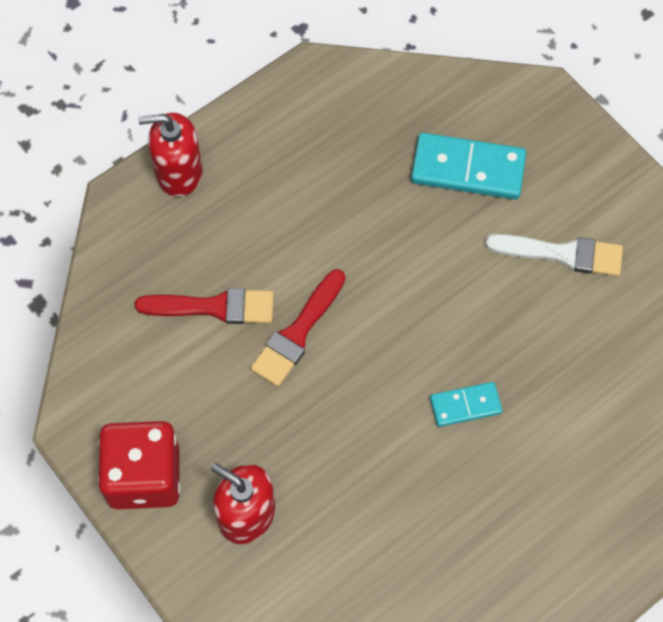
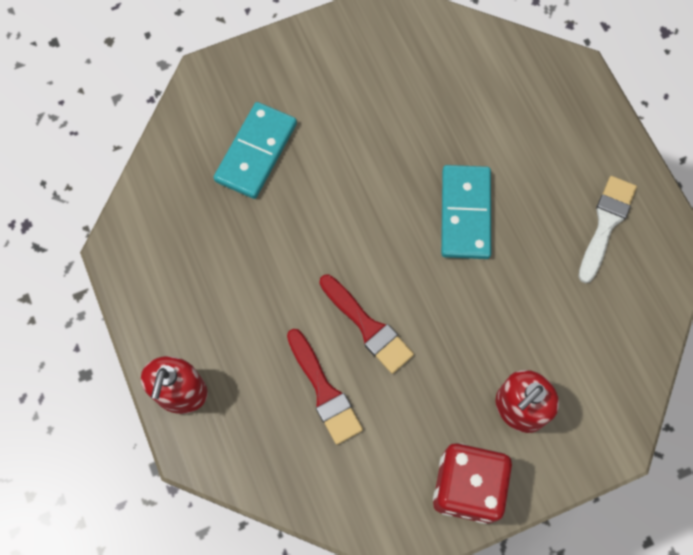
camera: 75 degrees left, 5 degrees up
(214, 307) = (324, 391): red brush -> red brush turned 135 degrees clockwise
(465, 405) = (465, 213): turquoise domino -> turquoise domino, size x1.75
(562, 254) = (354, 105): white brush -> white brush (605, 224)

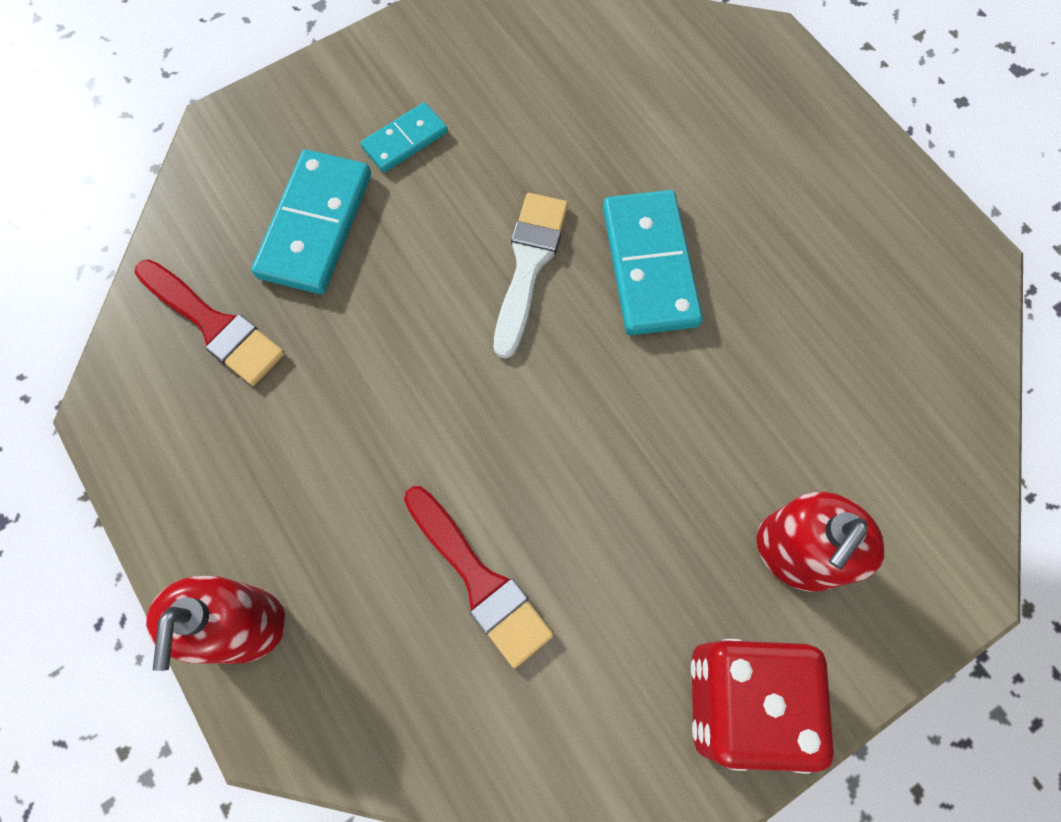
camera: 10 degrees left, 0 degrees up
(321, 103) = (405, 140): none -> turquoise domino
(368, 327) = (532, 463): red brush -> red brush (214, 325)
(605, 224) = (860, 247): white brush -> white brush (528, 265)

